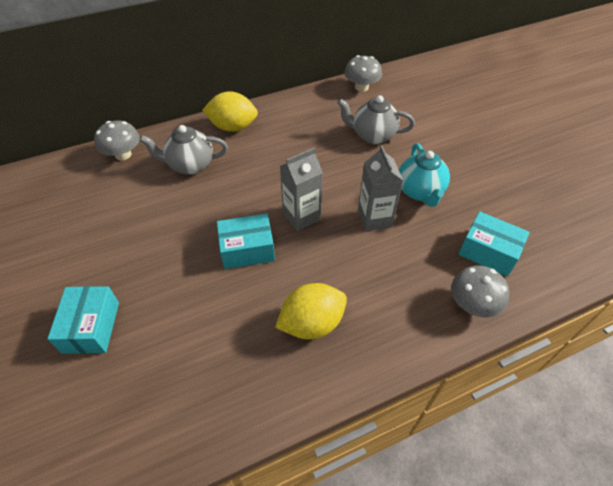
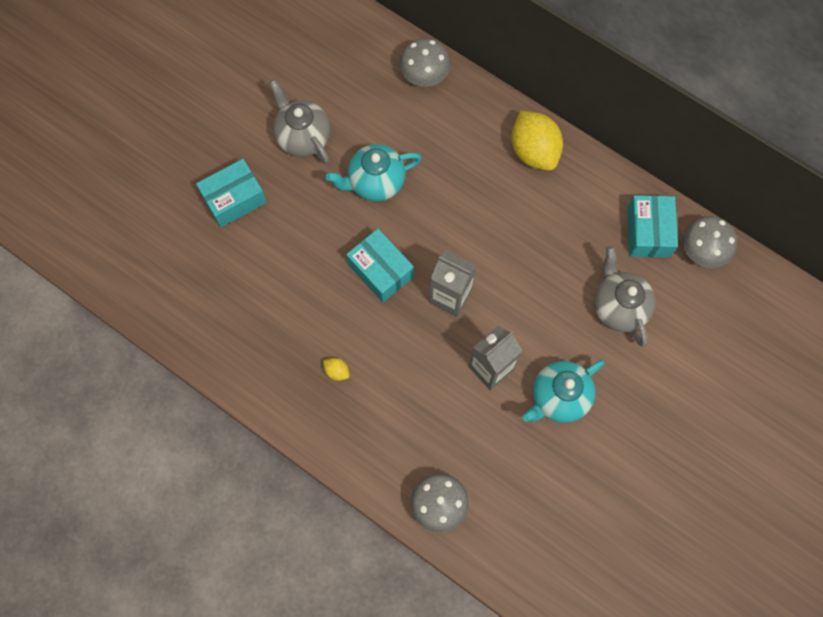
camera: 60 degrees right, 20 degrees up
(174, 219) = (375, 182): none -> turquoise teapot
(190, 165) = (451, 148): grey teapot -> grey teapot (303, 137)
(312, 323) = (337, 371): yellow lemon -> yellow lemon, size x0.42
(488, 252) = (514, 499): turquoise box -> turquoise box (648, 232)

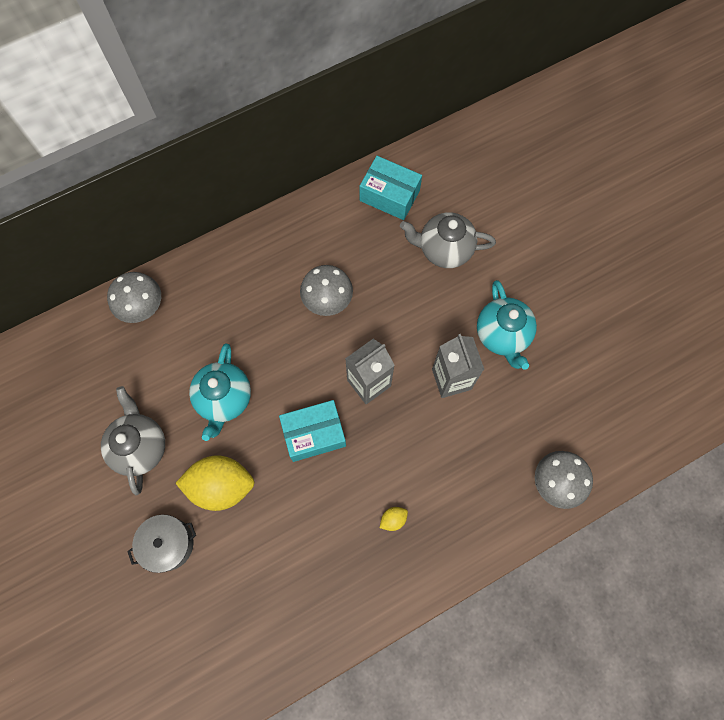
camera: 65 degrees left, 0 degrees up
(234, 199) = (168, 544): turquoise box -> grey pot
(303, 137) = (140, 447): grey teapot -> grey teapot turned 90 degrees clockwise
(534, 151) = (268, 249): yellow lemon -> yellow lemon (221, 485)
(702, 250) = (426, 163): grey mushroom -> grey mushroom (327, 299)

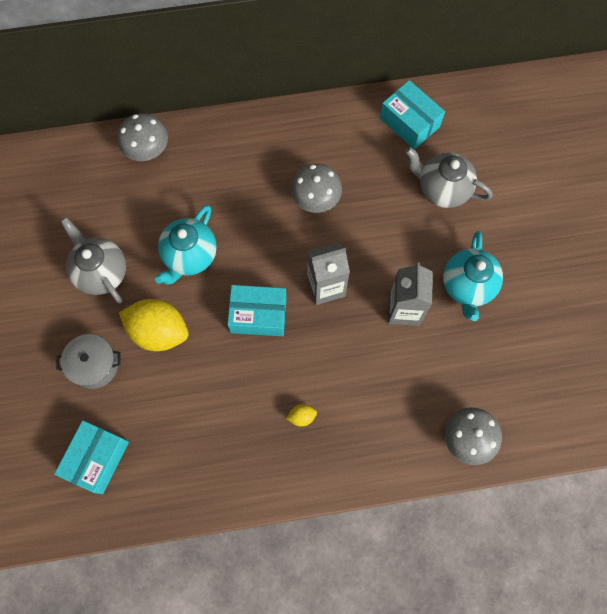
camera: 20 degrees right, 0 degrees up
(140, 447) = (101, 272): grey teapot -> grey teapot turned 45 degrees counterclockwise
(205, 638) = (97, 458): none -> turquoise box

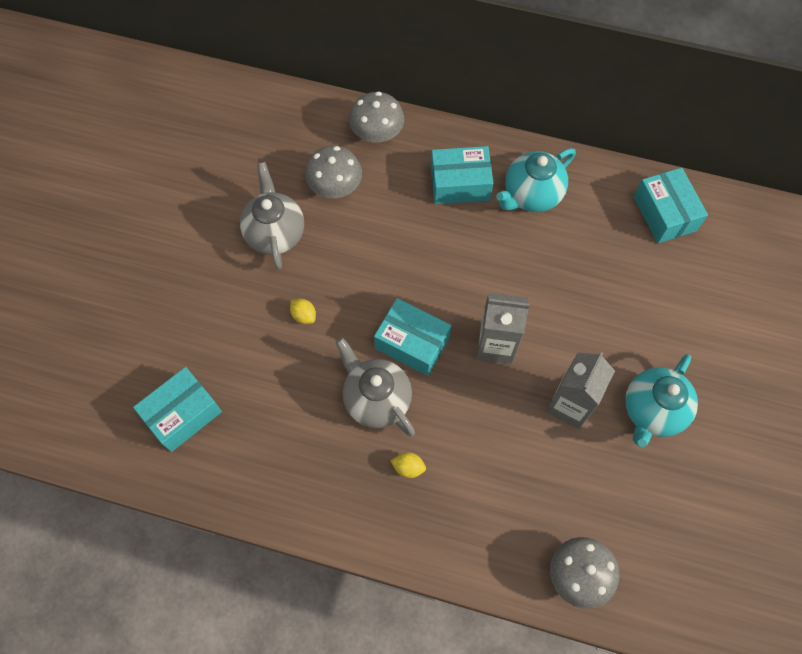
camera: 25 degrees right, 5 degrees down
(94, 365) = (225, 321): grey pot -> none
(159, 331) = (304, 315): yellow lemon -> yellow lemon, size x0.42
(190, 256) = (370, 254): turquoise teapot -> turquoise teapot (531, 195)
(236, 165) = (460, 184): none -> turquoise box
(316, 198) = (527, 250): grey mushroom -> grey mushroom (335, 186)
(442, 189) = (670, 297): grey teapot -> grey teapot (376, 399)

